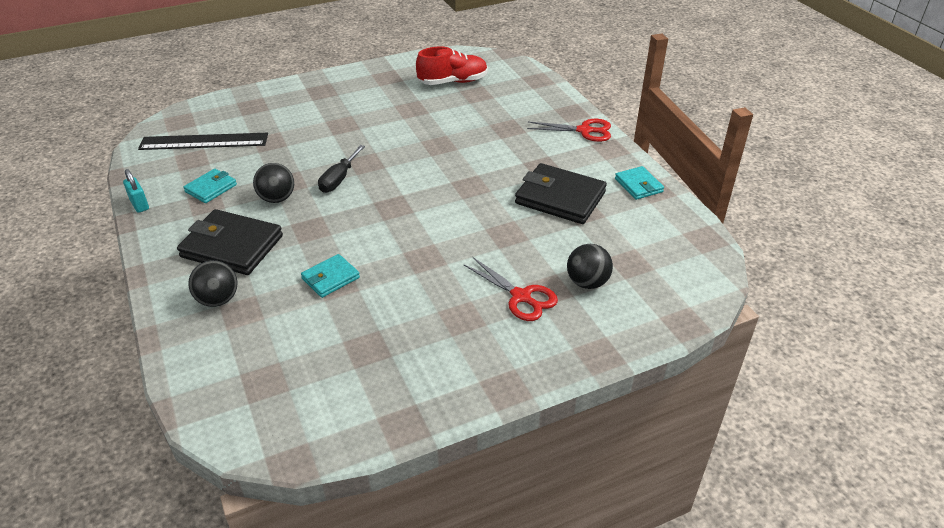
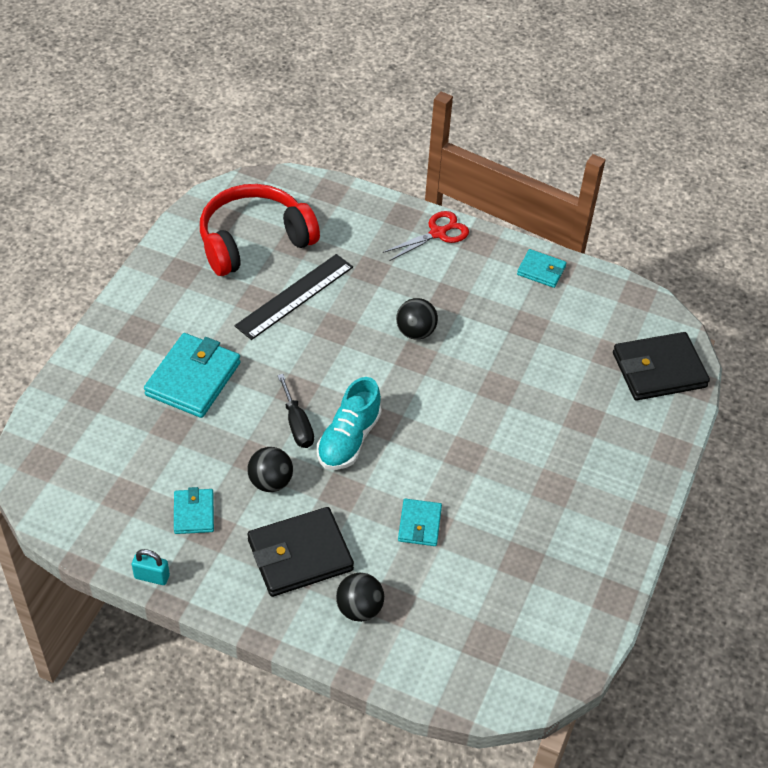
camera: 45 degrees left, 10 degrees up
(204, 141) = (107, 468): black ruler -> black ruler (295, 296)
(315, 126) = (193, 379): none -> turquoise wallet
(358, 204) = (349, 439): none -> turquoise shoe
(453, 82) = (254, 240): red shoe -> red headphones
(521, 297) = (573, 439): red scissors -> none
(560, 198) = (498, 323): black wallet -> black wallet (659, 370)
(587, 282) = (602, 393): black ball -> black ball (415, 332)

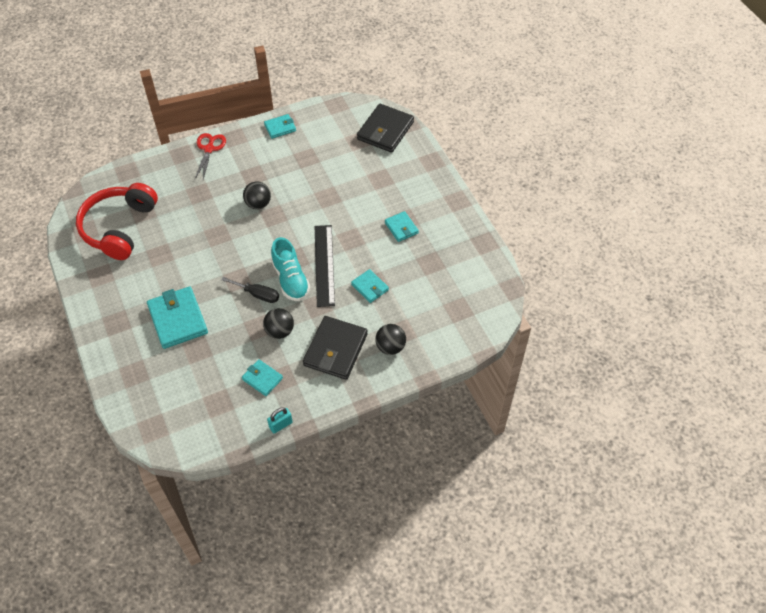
camera: 45 degrees left, 5 degrees up
(295, 296) = (177, 237): black ruler -> black ruler (324, 265)
(537, 493) = (401, 228): none -> turquoise wallet

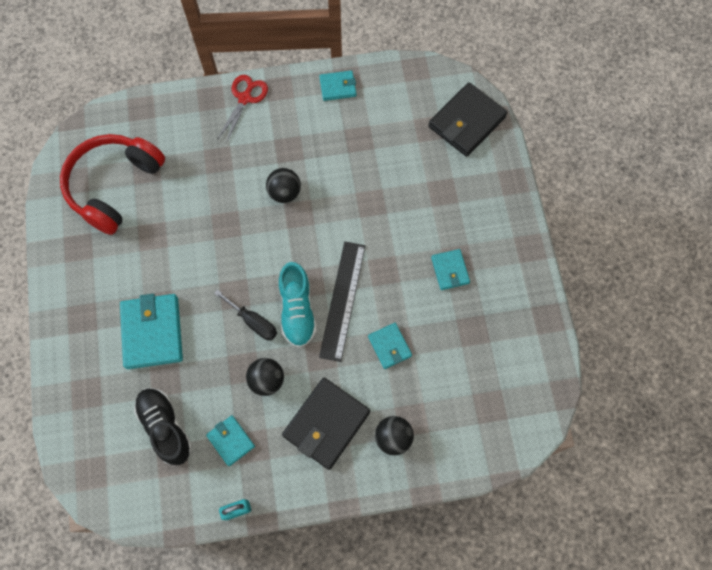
camera: 15 degrees right, 15 degrees up
(206, 382) = (165, 427): none -> black shoe

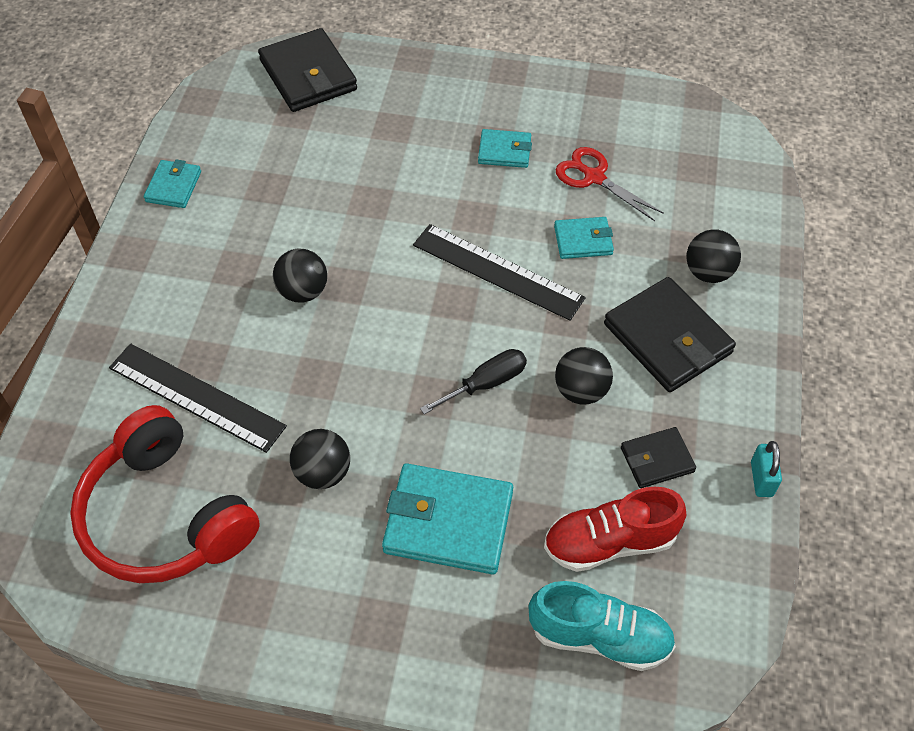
camera: 70 degrees left, 15 degrees down
(164, 253) = (323, 473): none -> black ball
(165, 427) = (609, 542): black shoe -> red shoe
(192, 168) = (196, 397): none -> black ruler
(231, 441) = (657, 460): turquoise wallet -> black wallet
(245, 98) = (121, 298): red scissors -> red scissors (594, 177)
(297, 310) = (491, 326): turquoise shoe -> turquoise shoe (599, 636)

